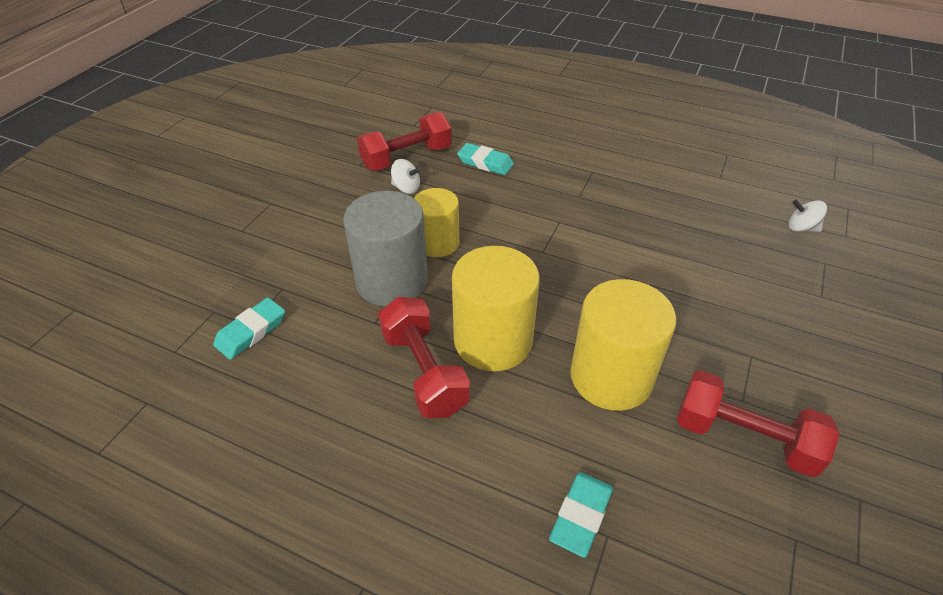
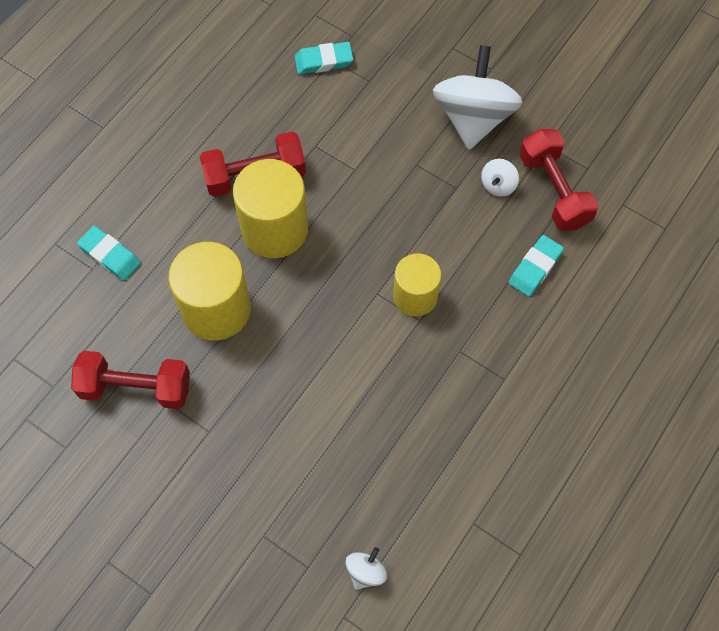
camera: 100 degrees right, 20 degrees up
(251, 332) = (323, 61): turquoise eraser -> turquoise eraser turned 60 degrees counterclockwise
(331, 209) = (473, 118): none -> white spinning top
(392, 281) = (361, 161): grey cylinder -> none
(437, 243) = (406, 203): yellow cylinder -> yellow cylinder (415, 296)
(744, 438) = (136, 388): red dumbbell -> red dumbbell turned 60 degrees clockwise

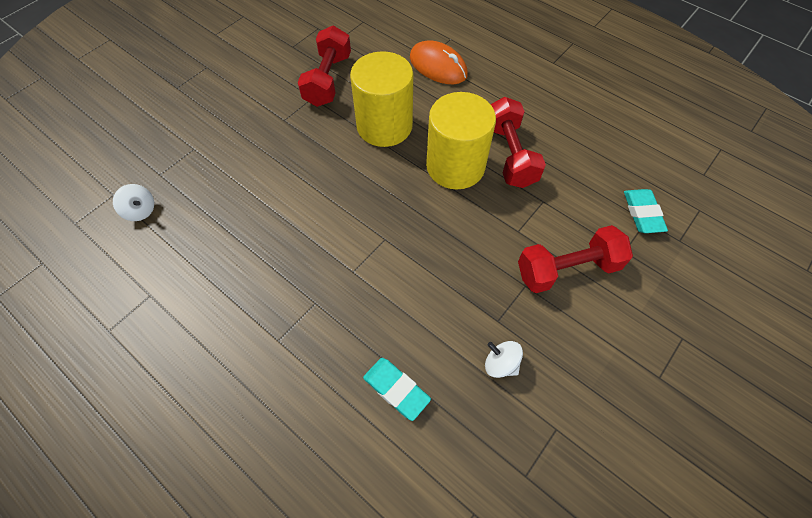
camera: 95 degrees right, 5 degrees down
(110, 255) = (438, 66): turquoise eraser -> orange mouse
(415, 296) = (377, 269): yellow cylinder -> none
(473, 118) = (587, 348): white spinning top -> none
(554, 190) = (493, 427): red dumbbell -> red dumbbell (567, 269)

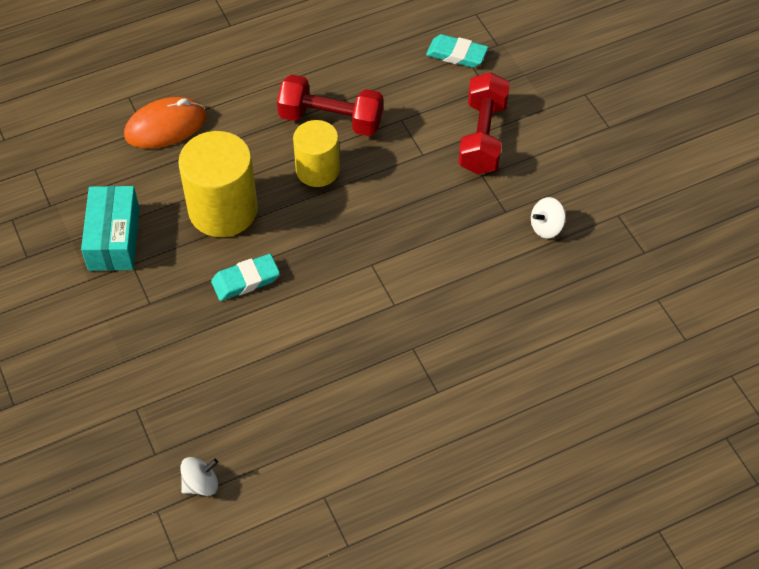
camera: 65 degrees left, 5 degrees down
(328, 80) = (114, 239): red dumbbell -> turquoise box
(396, 389) = (532, 313): turquoise eraser -> turquoise eraser (246, 280)
(455, 166) = (317, 170): yellow cylinder -> yellow cylinder, size x0.65

